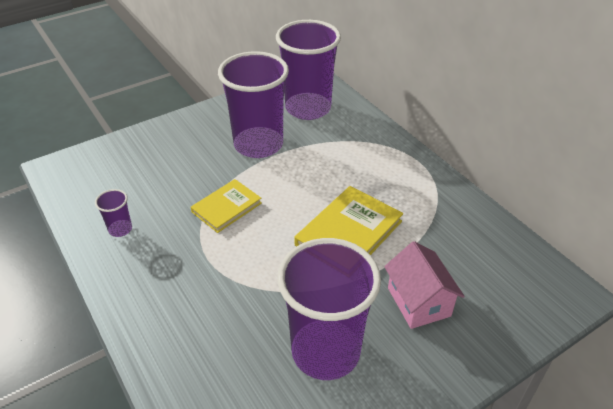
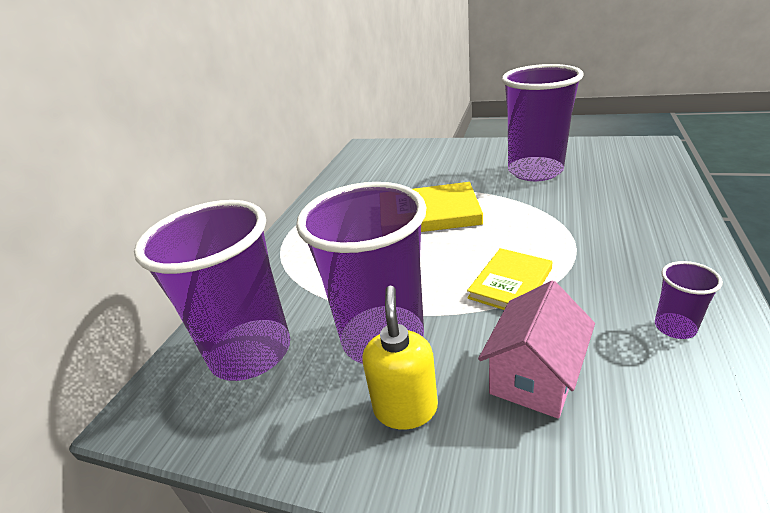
camera: 125 degrees left, 10 degrees down
(215, 130) = (405, 408): none -> yellow soap dispenser
(226, 207) = (510, 283): yellow book -> yellow book turned 60 degrees counterclockwise
(418, 302) = (445, 169): pink house -> pink house (534, 376)

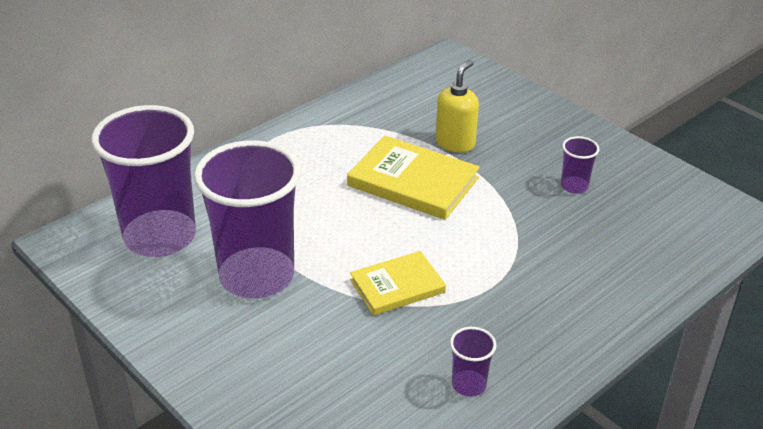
camera: 25 degrees right, 5 degrees up
(405, 408) = (224, 330): yellow soap dispenser -> yellow soap dispenser (455, 143)
(534, 376) = (327, 358): pink house -> none
(535, 171) = (574, 186): purple cup -> purple cup, size x0.41

